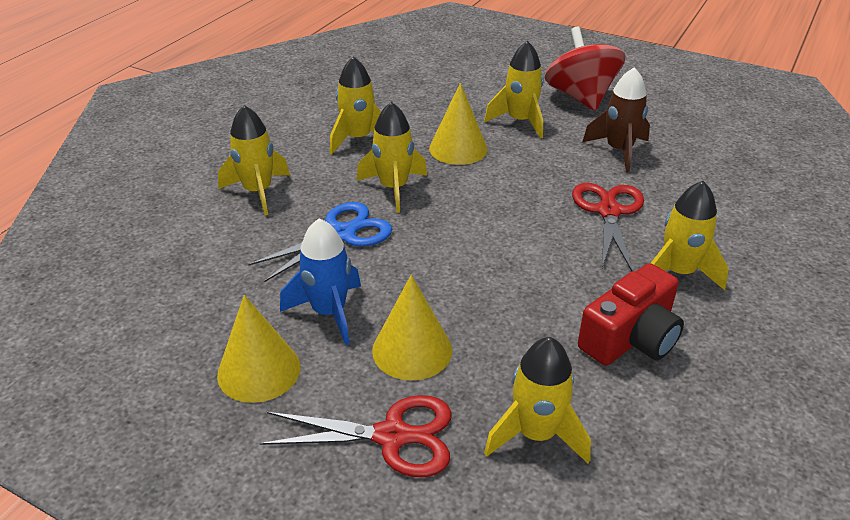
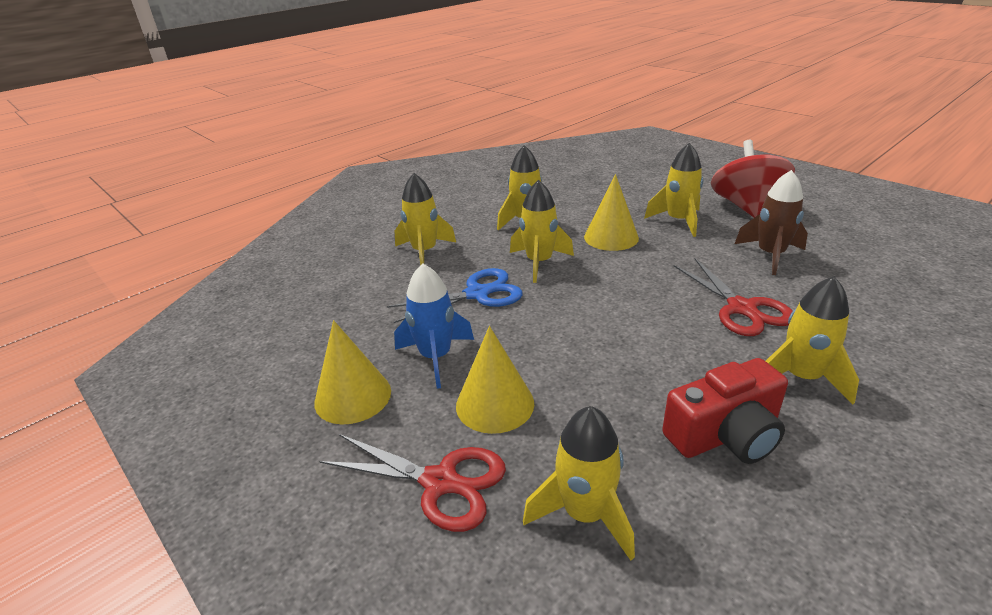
camera: 20 degrees right, 5 degrees down
(608, 212) = (741, 308): red scissors -> red scissors turned 135 degrees clockwise

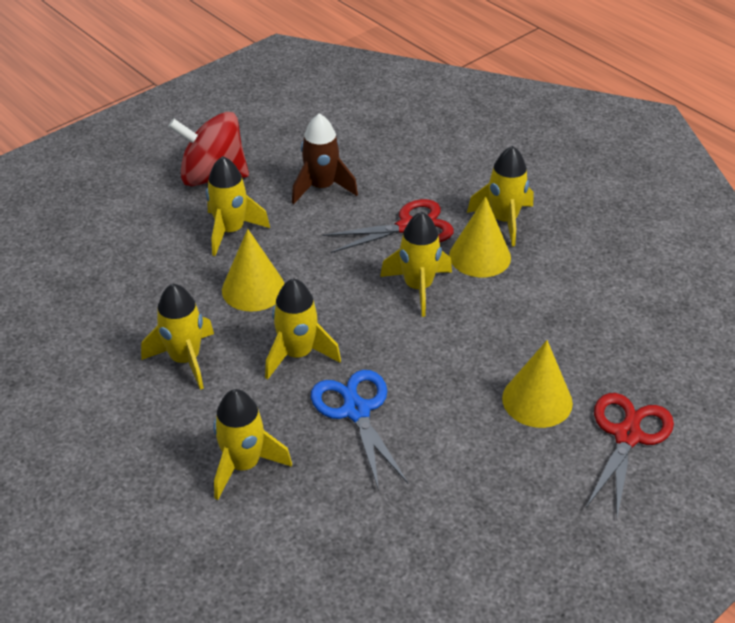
camera: 90 degrees left, 10 degrees up
(353, 396) = (528, 508): yellow cone -> yellow cone (480, 256)
(436, 357) = (470, 444): blue rocket -> none
(585, 514) = (646, 355): yellow rocket -> yellow rocket (418, 287)
(725, 434) = (566, 273): red camera -> none

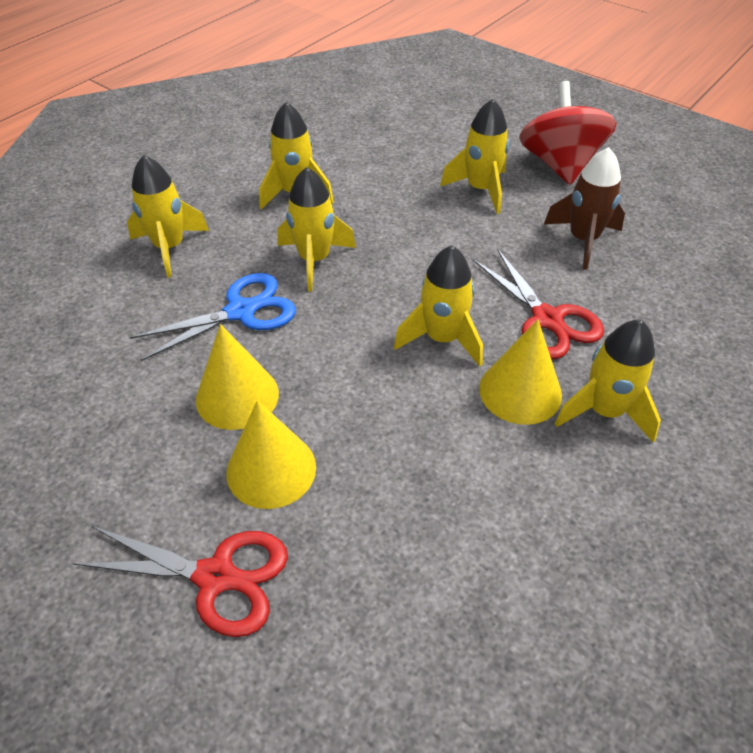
camera: 80 degrees right, 5 degrees up
(253, 289) = (400, 217): yellow cone -> yellow cone (237, 396)

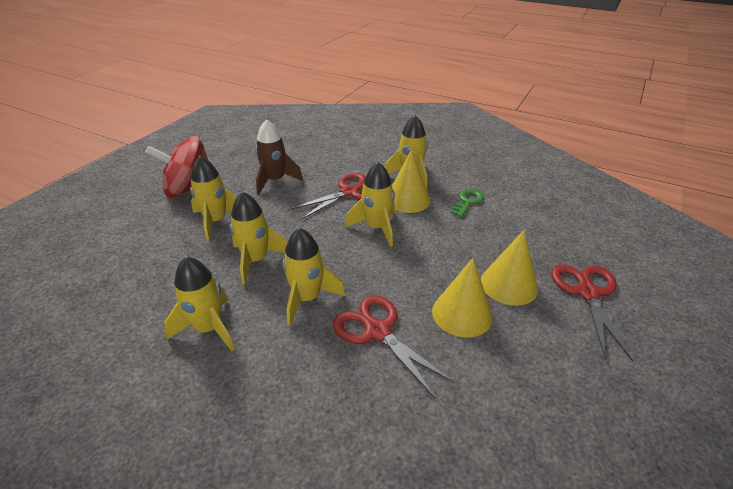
camera: 100 degrees left, 10 degrees down
(169, 248) = (299, 412): yellow rocket -> yellow rocket (256, 260)
(240, 312) = (378, 331): blue scissors -> red scissors
(507, 482) = (468, 201): none -> green key

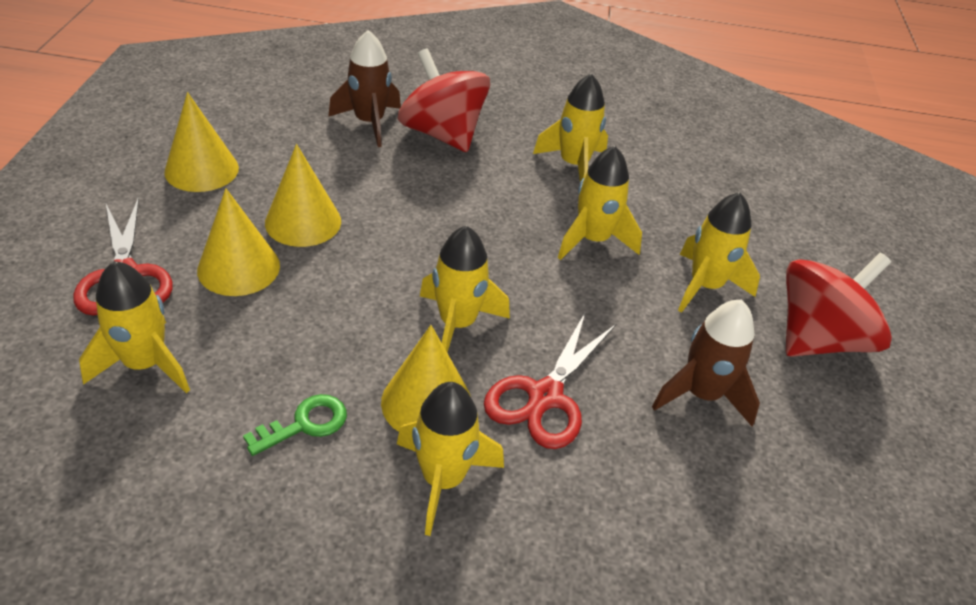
camera: 155 degrees right, 5 degrees up
(305, 396) = (442, 134): none -> red spinning top
(307, 298) = (495, 207): yellow rocket -> yellow rocket (145, 364)
(377, 432) = (369, 123): none -> brown rocket
(378, 331) = (397, 189): red scissors -> none
(468, 201) = (305, 424): green key -> green key turned 135 degrees counterclockwise
(557, 390) = (201, 170): none -> yellow cone

